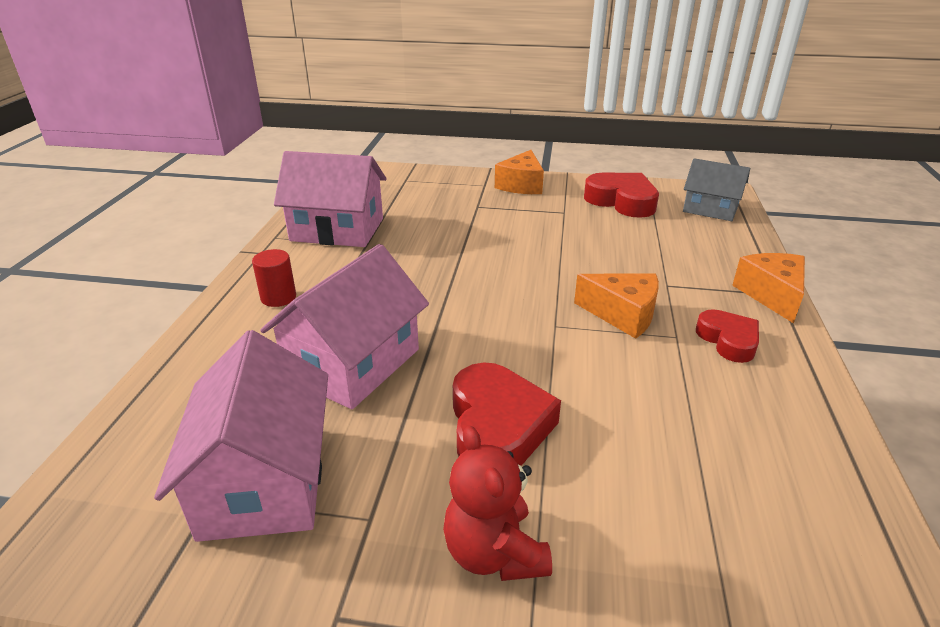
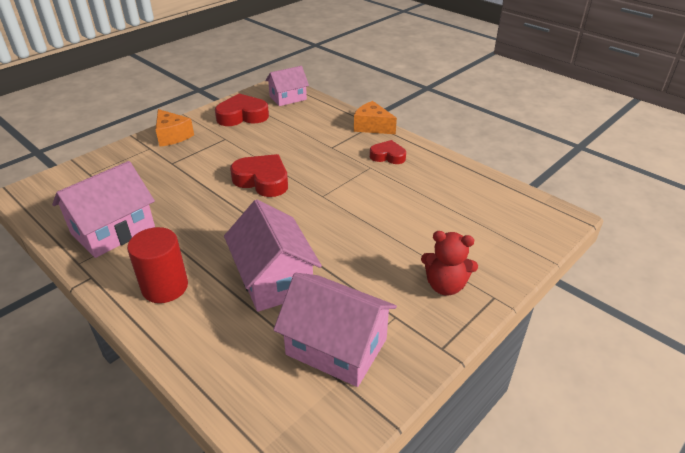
camera: 55 degrees left, 5 degrees up
(278, 297) = (165, 287): red cylinder -> red cylinder, size x1.66
(498, 426) = (374, 249): red heart -> red heart (262, 180)
(623, 314) = (338, 172): orange cheese -> none
(710, 209) = (288, 98): grey house -> pink house

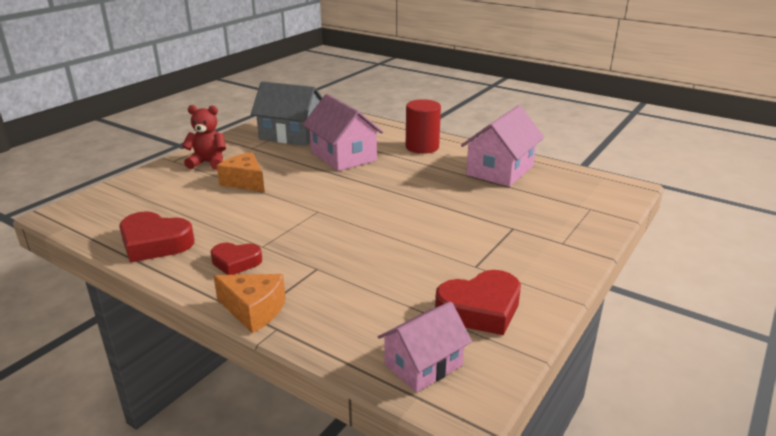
camera: 170 degrees right, 10 degrees down
(172, 136) = (552, 262): orange cheese -> orange cheese (245, 182)
(262, 180) = (390, 219): red heart -> red heart (155, 243)
(336, 346) = (291, 135): pink house -> grey house

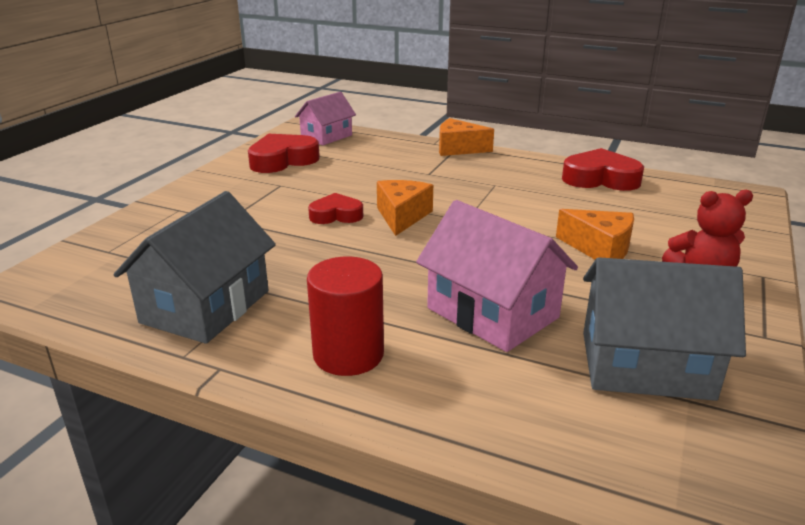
camera: 170 degrees right, 0 degrees up
(236, 262) = (505, 172): red heart -> red heart (336, 215)
(367, 218) = (402, 216): none -> orange cheese
(500, 170) = (206, 307): pink house -> grey house

